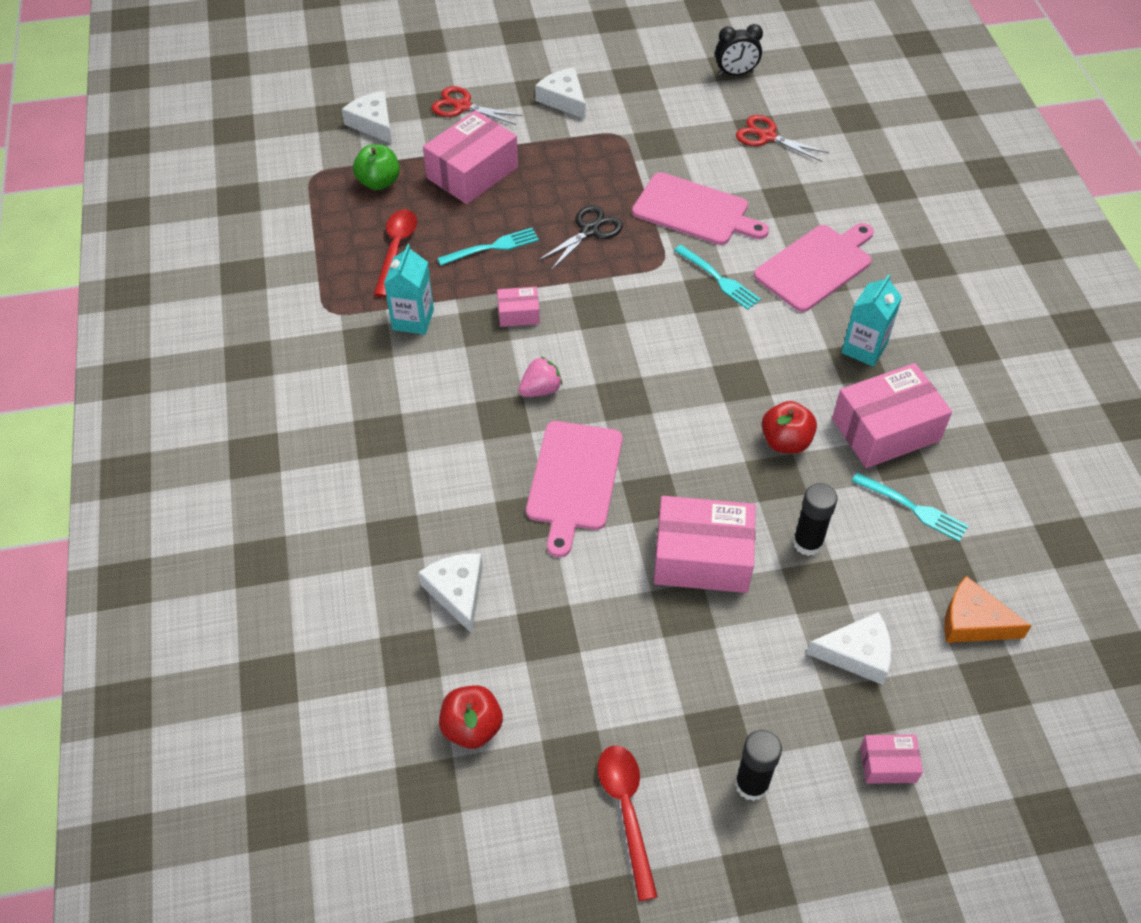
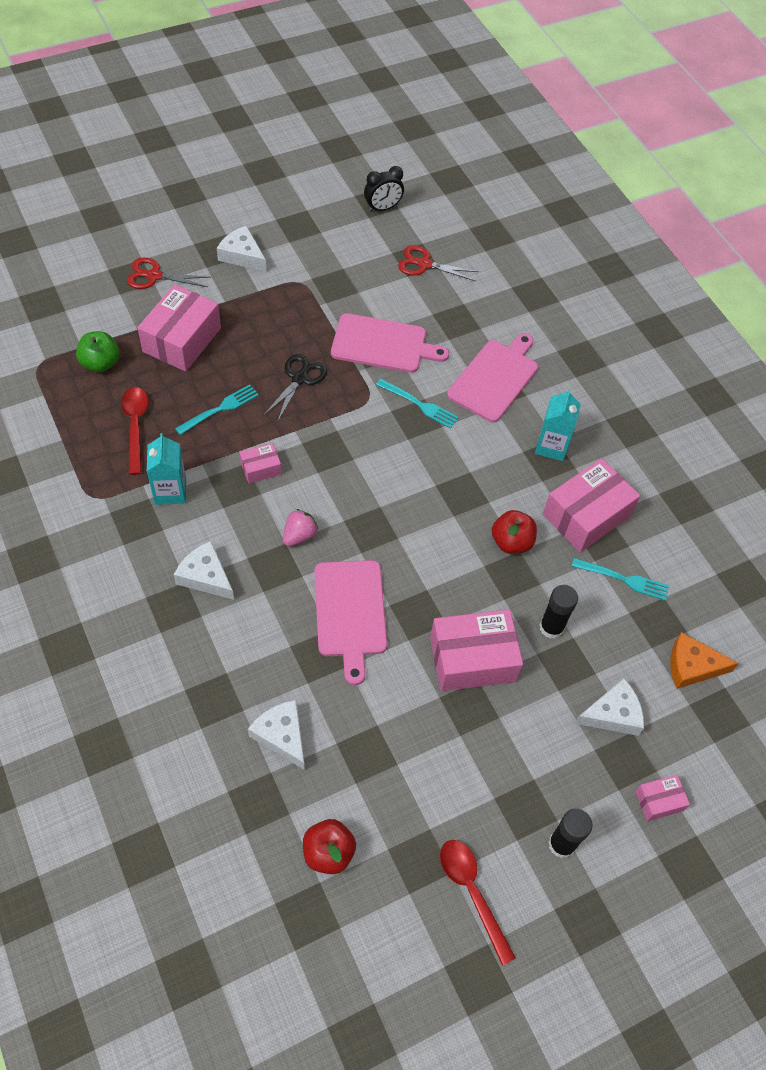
camera: 20 degrees left, 5 degrees up
(373, 123) = (78, 305): white cheese -> white cheese (205, 576)

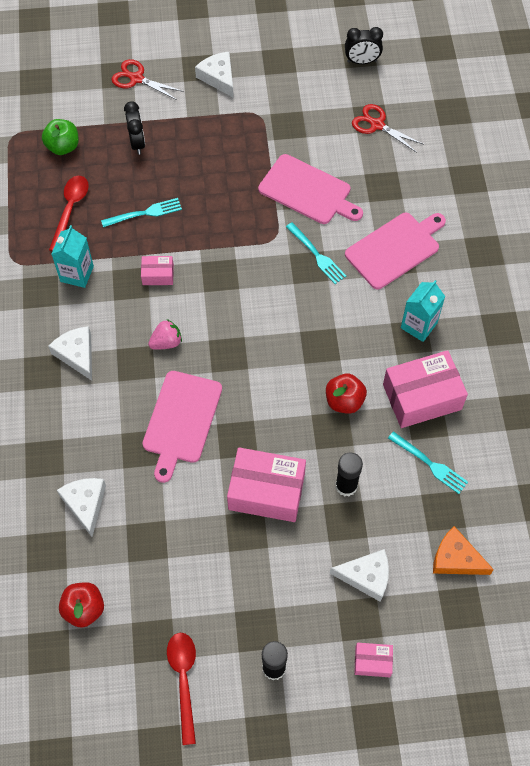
camera: 25 degrees right, 5 degrees up
(182, 340) = (137, 143): pink box -> black clock
(299, 379) = (222, 204): black scissors -> none

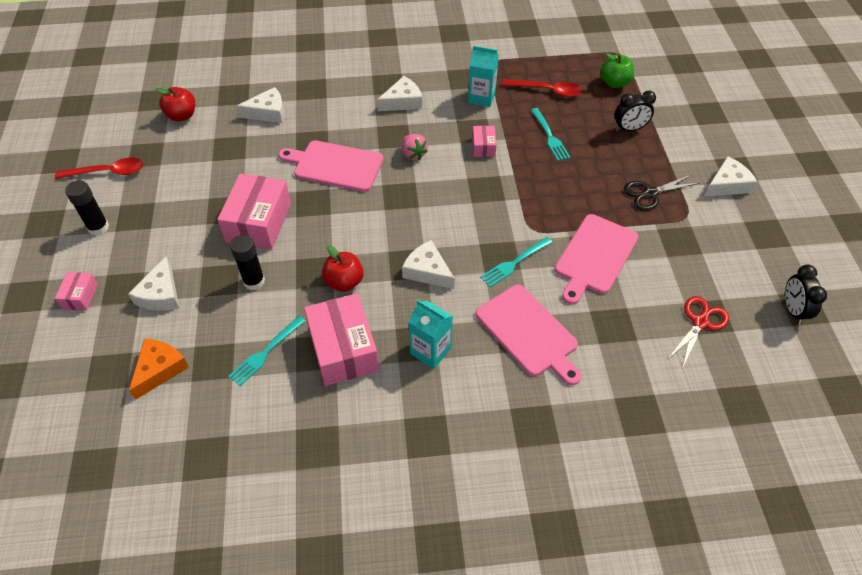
camera: 90 degrees right, 10 degrees down
(137, 79) = (707, 126): red scissors -> none
(229, 138) = (650, 193): none -> black scissors
(328, 328) = (427, 271): none -> white cheese

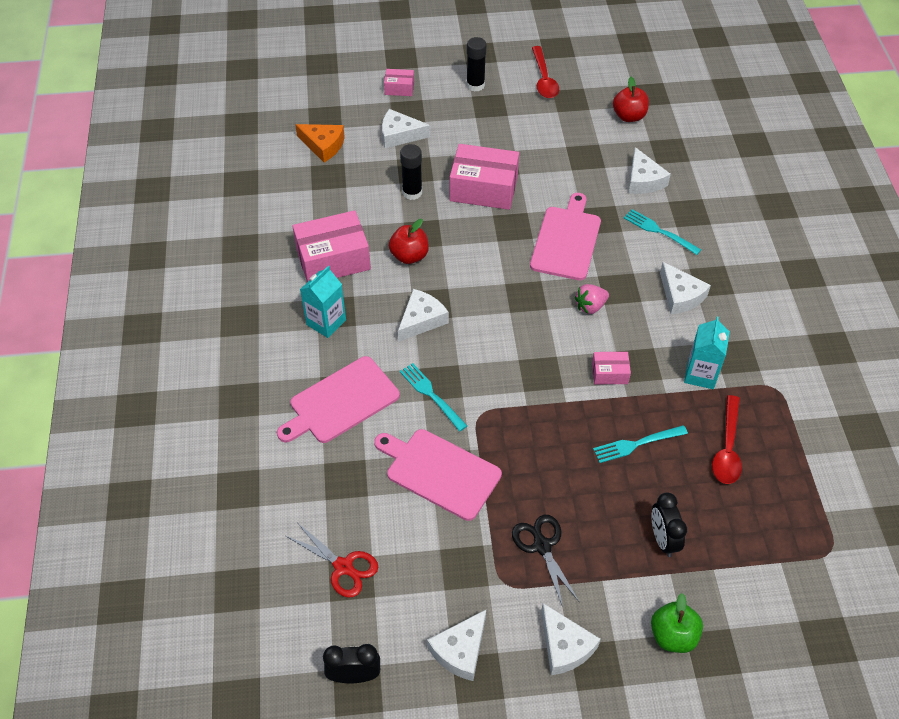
camera: 90 degrees right, 0 degrees up
(266, 352) = (334, 208): turquoise fork -> turquoise fork (659, 231)
(614, 83) = (759, 534): green apple -> green apple (673, 636)
(749, 243) = (460, 650): none -> white cheese

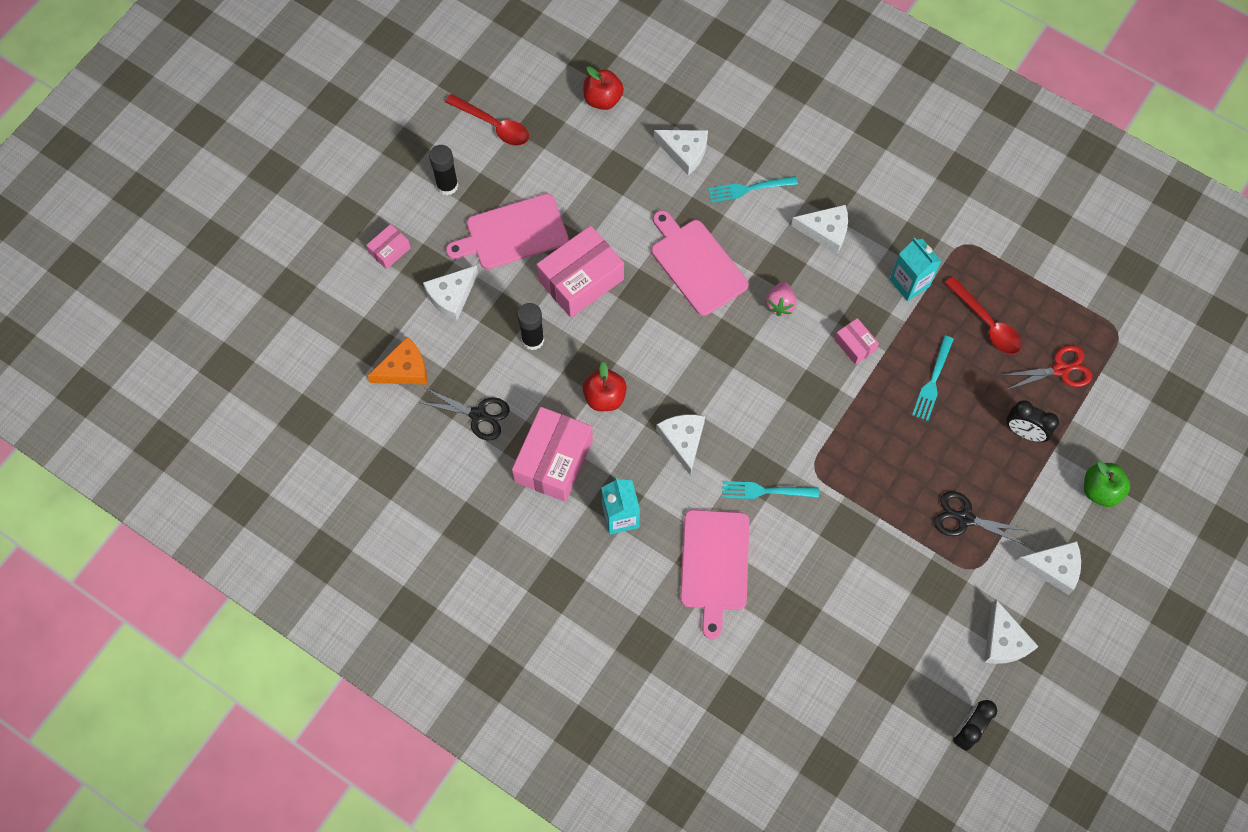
camera: 50 degrees left, 15 degrees up
(327, 200) = (478, 415): none -> black scissors
(343, 567) = (871, 673): red scissors -> red scissors (1060, 369)
(439, 472) = (843, 540): pink cutting board -> pink cutting board (513, 233)
(609, 373) = (855, 345): pink box -> pink box turned 75 degrees counterclockwise

